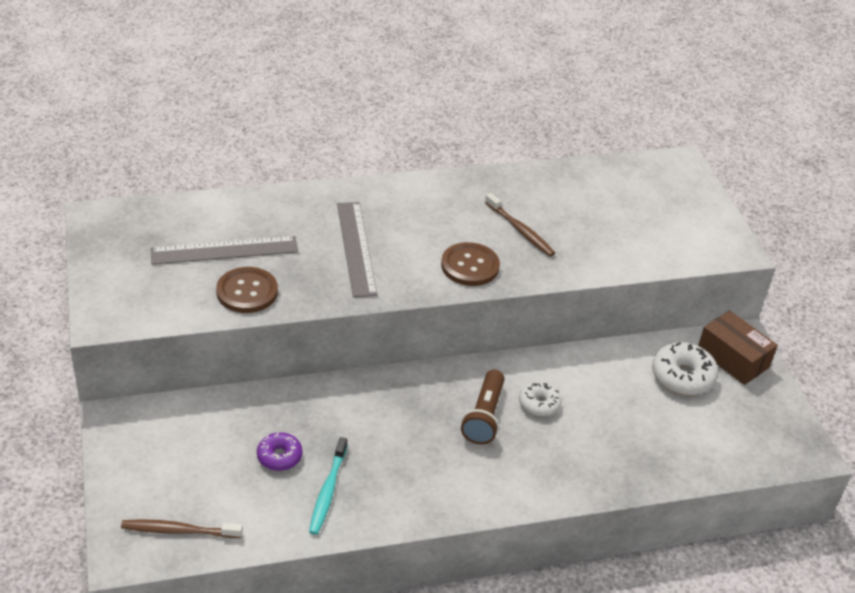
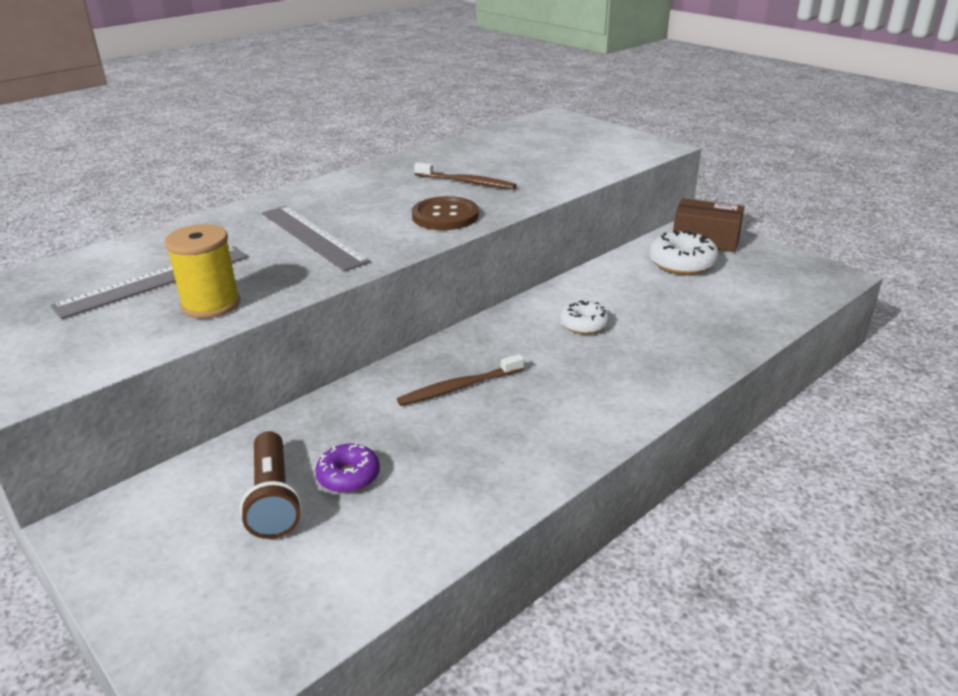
camera: 25 degrees left, 10 degrees down
(179, 530) = (270, 620): brown toothbrush -> brown toothbrush (459, 387)
(247, 292) = (211, 304): brown button -> yellow spool
(328, 491) = (437, 486): turquoise toothbrush -> none
(484, 417) = (543, 353): brown flashlight -> brown flashlight (273, 499)

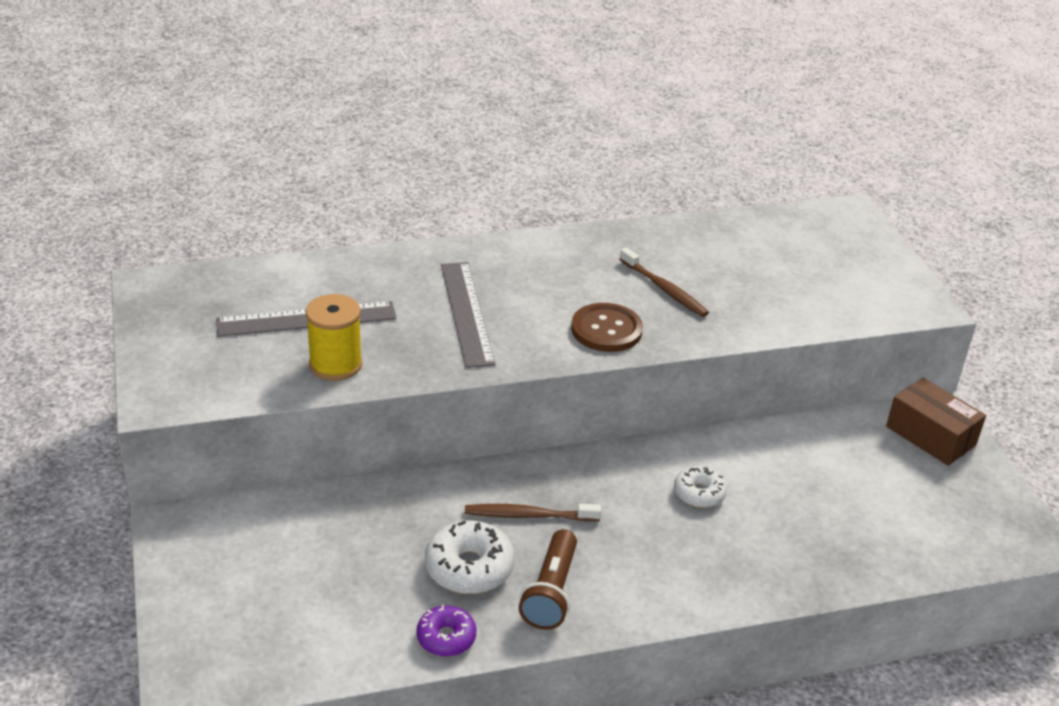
camera: 25 degrees right, 5 degrees up
(273, 499) = (313, 558): brown flashlight -> brown flashlight (551, 592)
(348, 476) = (380, 563): purple donut -> purple donut (446, 638)
(682, 263) = (872, 458): white donut -> white donut (469, 568)

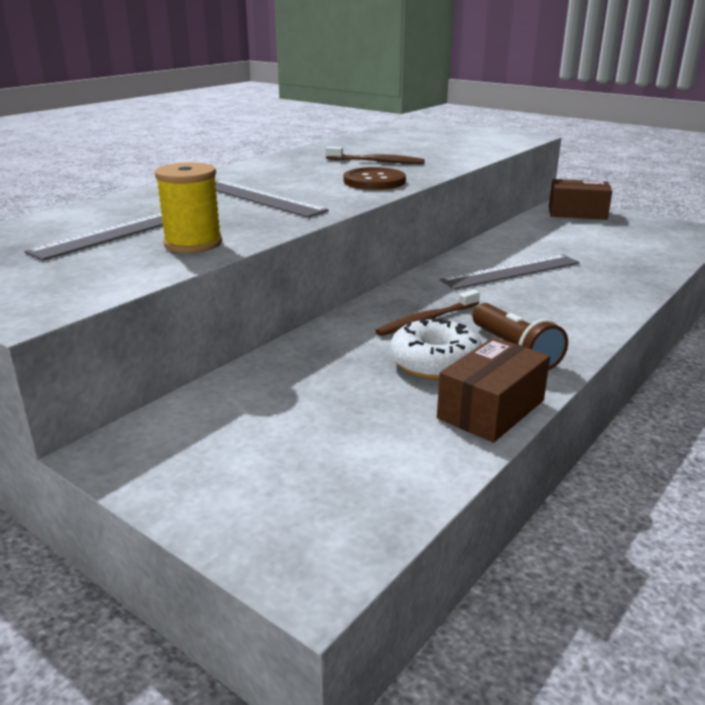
camera: 35 degrees left, 10 degrees down
(446, 638) = (491, 409): purple donut -> brown box
(699, 493) = (511, 272): white donut -> grey ruler

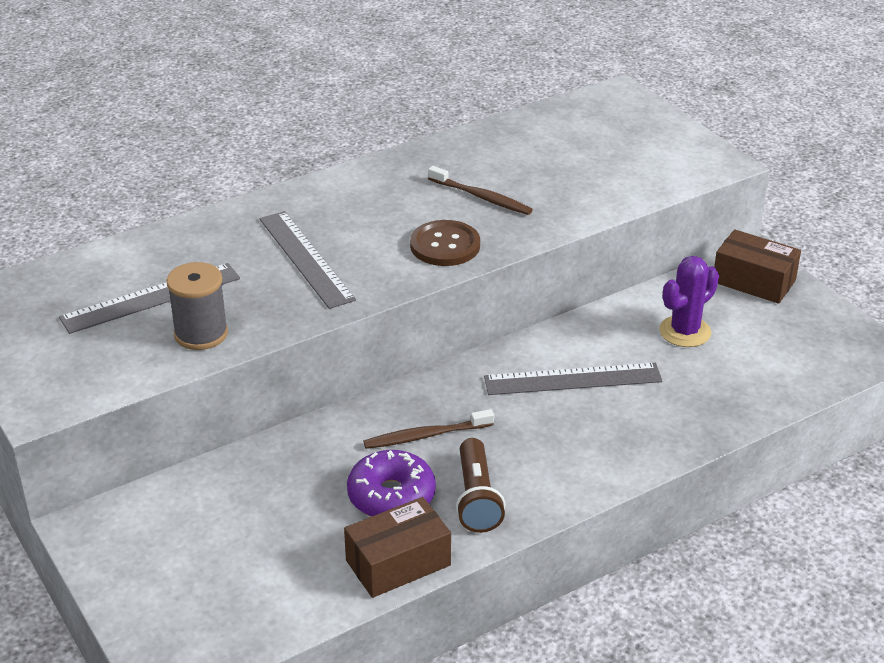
camera: 20 degrees right, 10 degrees up
(193, 244) = (201, 334): yellow spool -> grey spool
(435, 363) = (391, 496): white donut -> purple donut
(562, 239) = (685, 332): none -> purple cactus

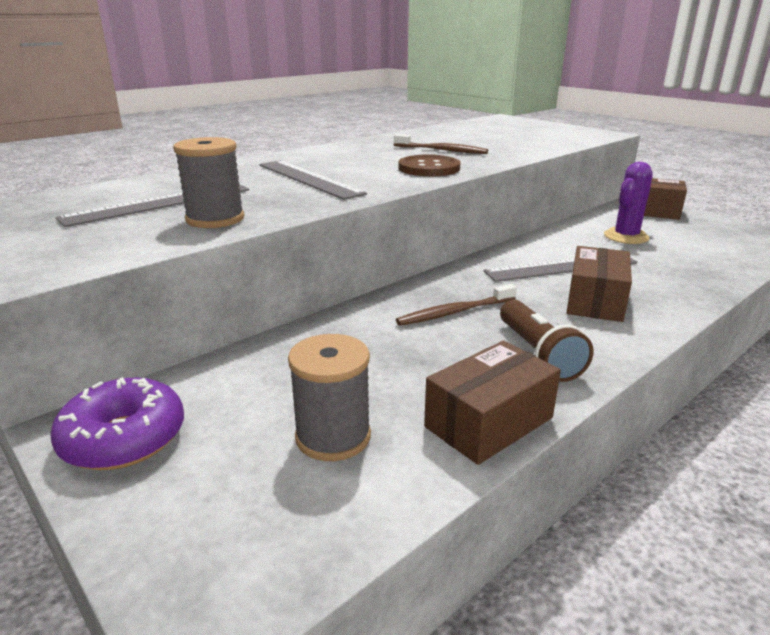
camera: 10 degrees left, 10 degrees down
(274, 560) = (333, 437): none -> grey spool
(391, 496) = (446, 361): purple donut -> purple donut (124, 438)
(575, 436) = (595, 301): none -> brown box

